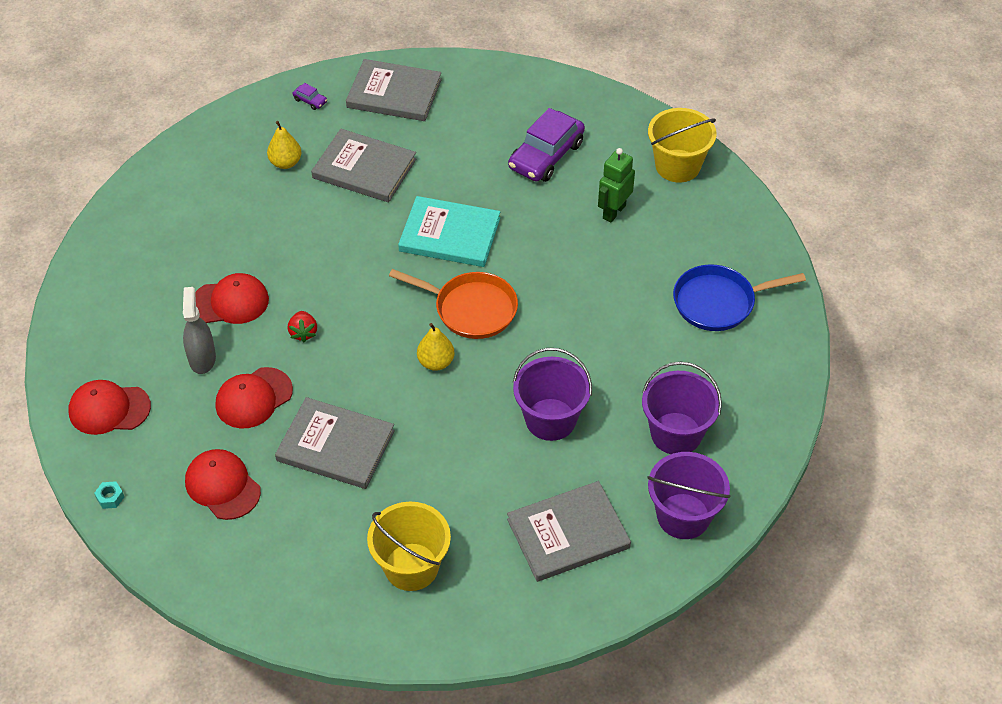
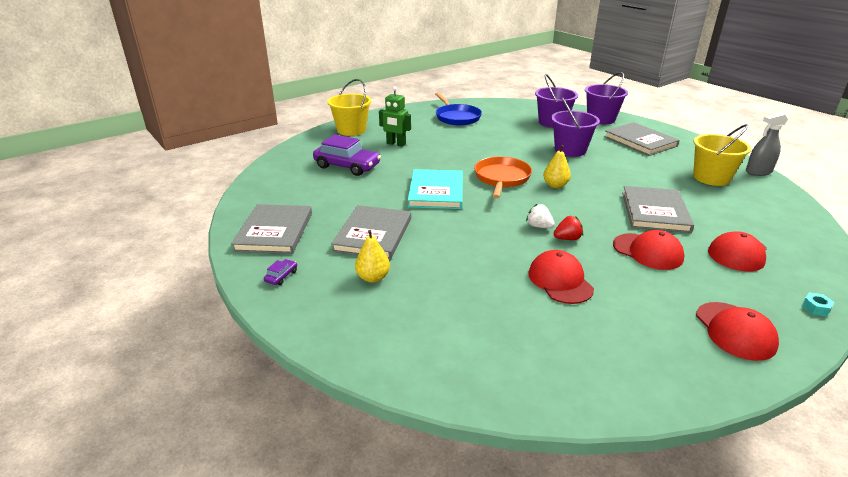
camera: 100 degrees left, 20 degrees down
(202, 358) = (632, 285): grey spray bottle -> grey spray bottle (758, 172)
(337, 314) = (539, 226): none -> white strawberry

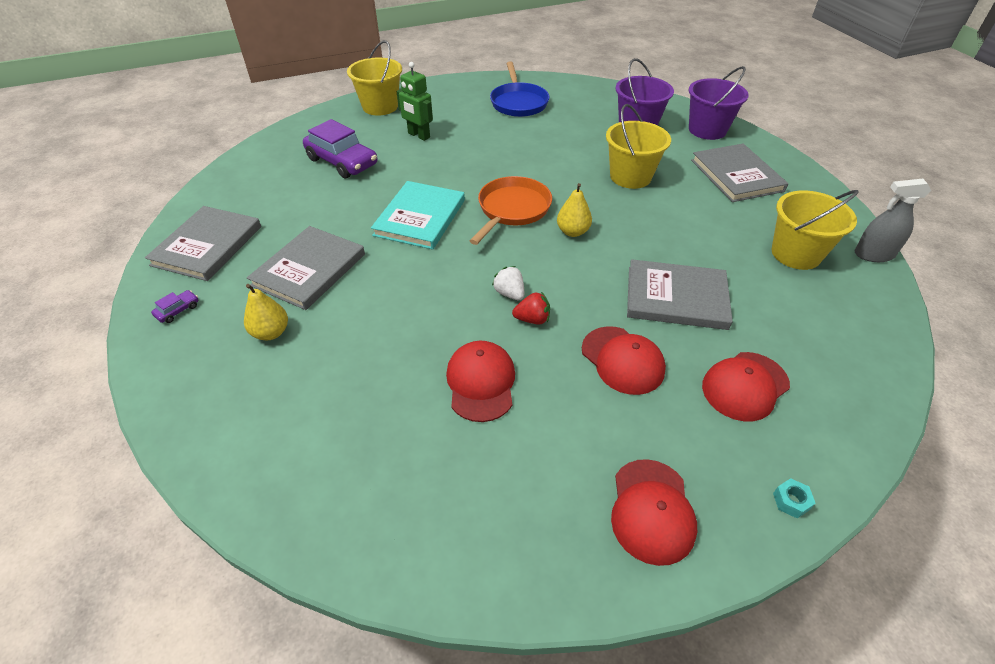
camera: 15 degrees right, 15 degrees up
(570, 150) = (630, 176): purple bucket -> yellow bucket
(655, 212) = (676, 297): grey book -> grey book turned 75 degrees clockwise

